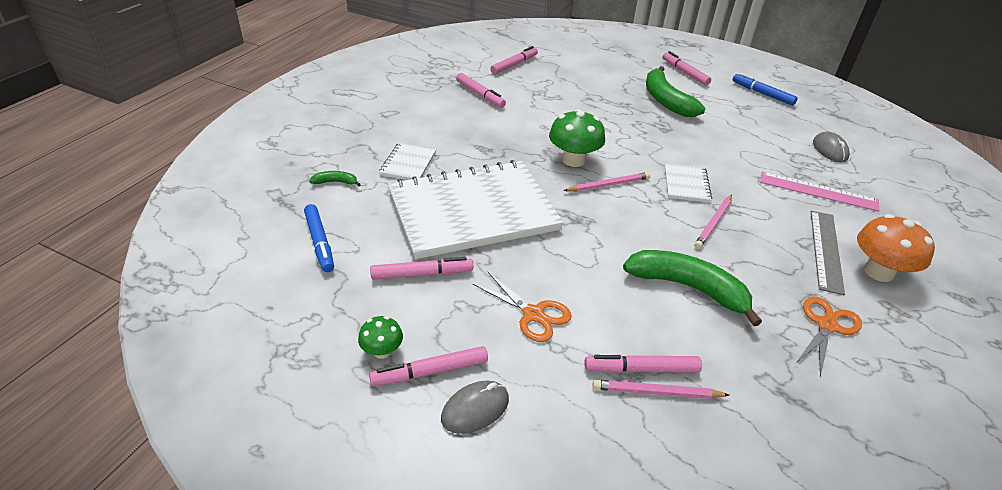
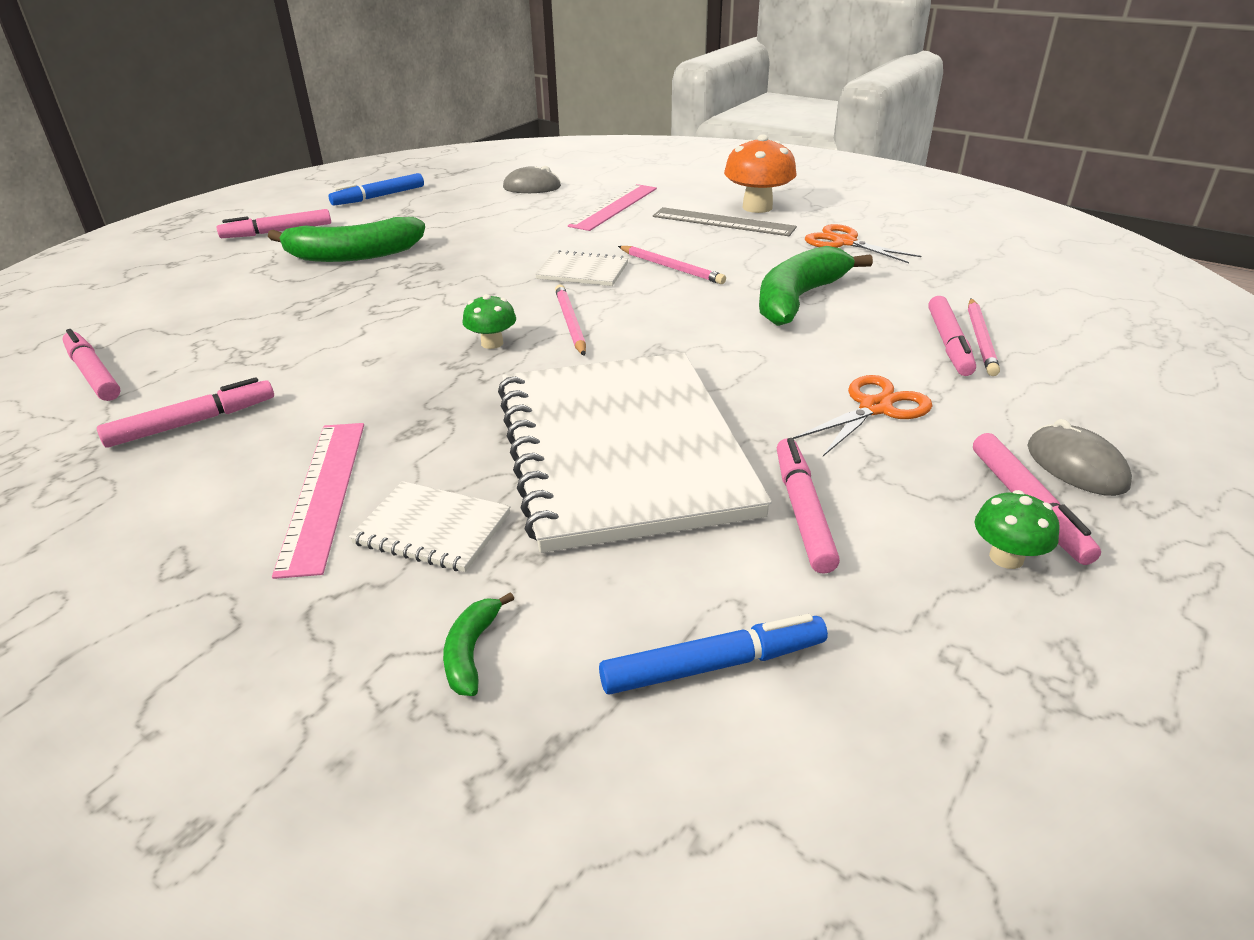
camera: 80 degrees left, 5 degrees down
(432, 134) = (324, 493): none -> pink ruler
(573, 160) = (492, 343): green mushroom -> green mushroom, size x0.55

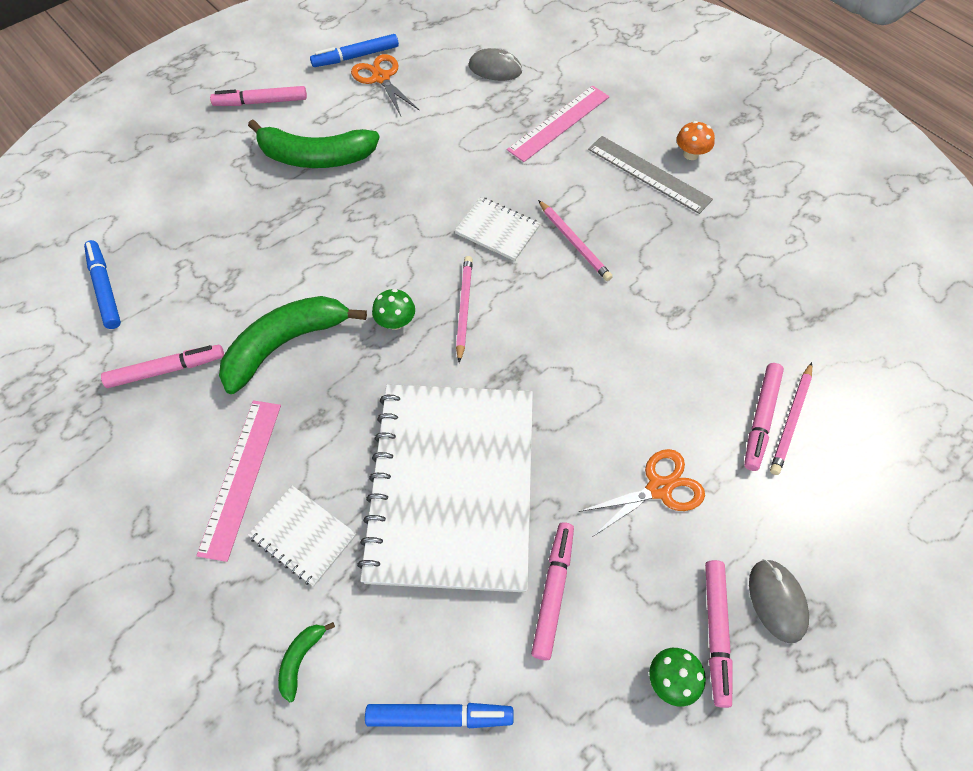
camera: 15 degrees right, 25 degrees up
(94, 374) = (105, 288): pink marker -> blue marker
(757, 207) = (691, 154): orange mushroom -> orange mushroom, size x0.55
(798, 299) = (664, 320): green banana -> green banana (285, 344)
(844, 242) = (745, 237): orange scissors -> orange scissors (381, 78)

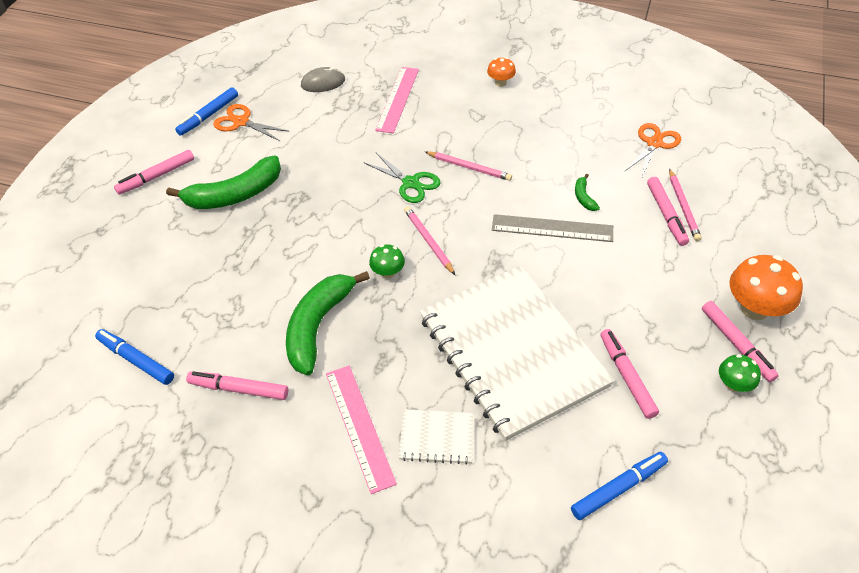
camera: 30 degrees left, 10 degrees down
(166, 370) = (239, 389): pink marker -> pink marker turned 120 degrees counterclockwise
(301, 659) = (501, 512): green banana -> green banana (583, 197)
(497, 230) = (411, 183): white notebook -> green scissors
(649, 174) = (483, 105): grey ruler -> grey ruler (552, 228)
(659, 488) = (640, 284): orange scissors -> orange scissors (654, 143)
(777, 601) = (755, 308): grey mouse -> orange mushroom

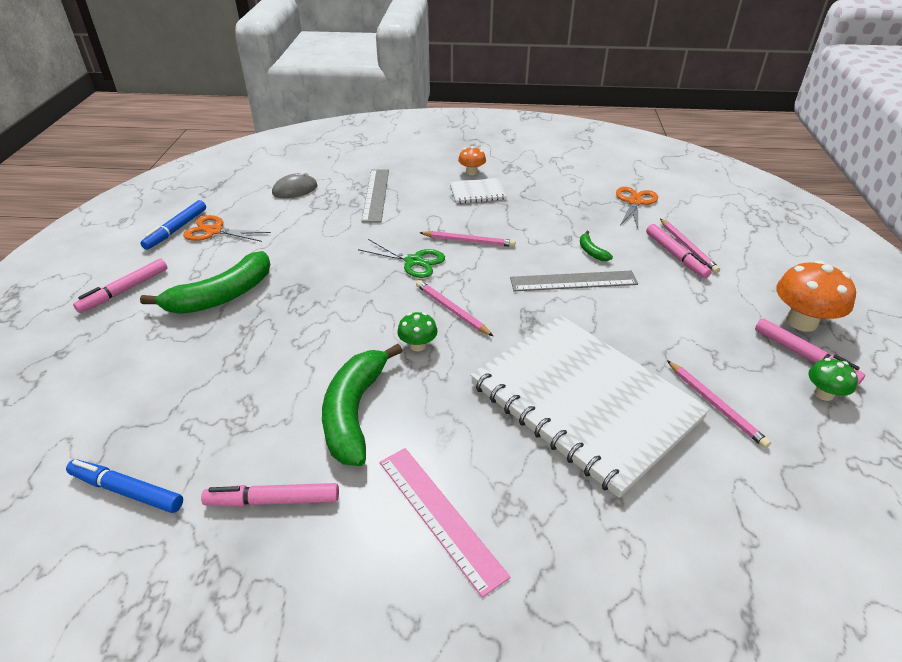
camera: 15 degrees left, 10 degrees down
(398, 99) = (376, 195): pink ruler -> grey ruler
(437, 437) = (538, 510): white notebook -> white notebook (477, 192)
(618, 488) = (768, 526): blue marker -> none
(626, 376) = (715, 405): pink marker -> pink pencil

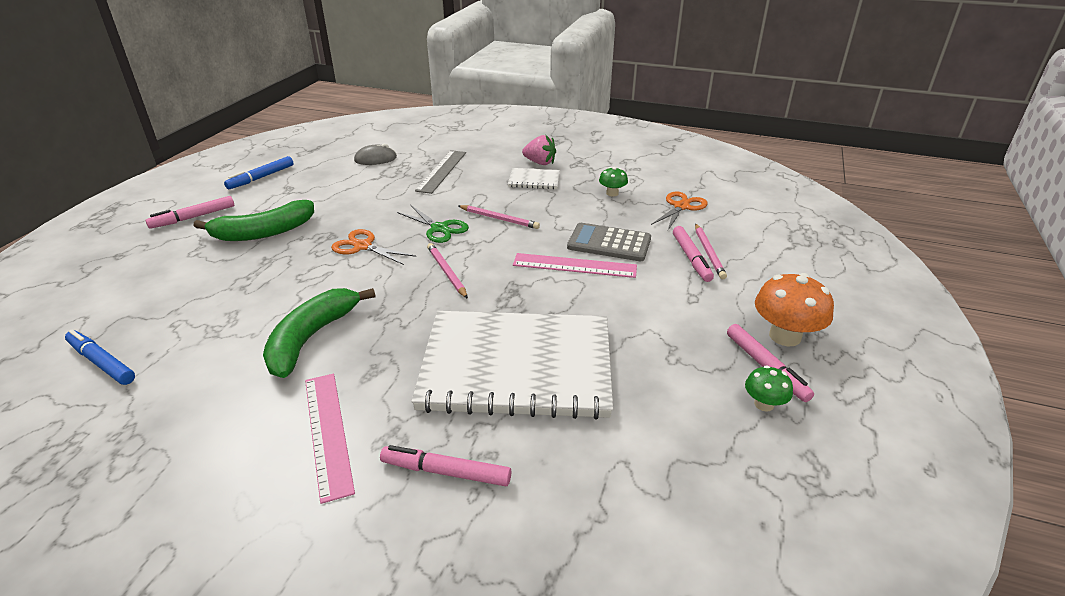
camera: 15 degrees right, 5 degrees down
(214, 231) = (290, 182): orange scissors -> orange scissors (363, 246)
(273, 500) = (203, 392): pink marker -> pink marker (446, 472)
(418, 345) = (398, 296): green mushroom -> green mushroom (612, 193)
(471, 172) = (540, 163): orange mushroom -> pink strawberry
(573, 281) = (574, 265): grey ruler -> pink ruler
(584, 401) = (517, 367): white notebook -> white notebook turned 60 degrees counterclockwise
(591, 251) = (609, 243): green banana -> grey calculator
(715, 405) = (642, 393): pink pencil -> none

